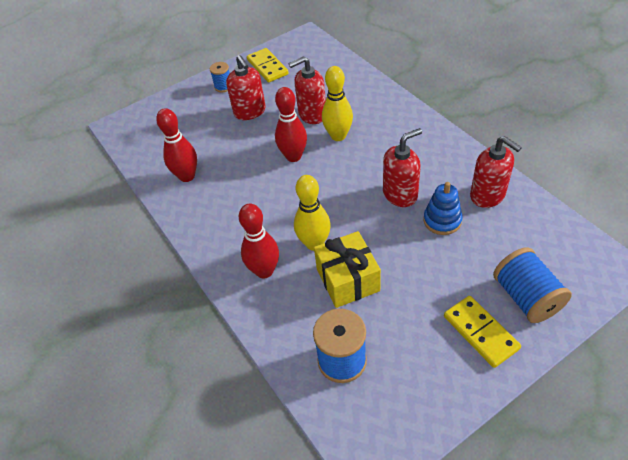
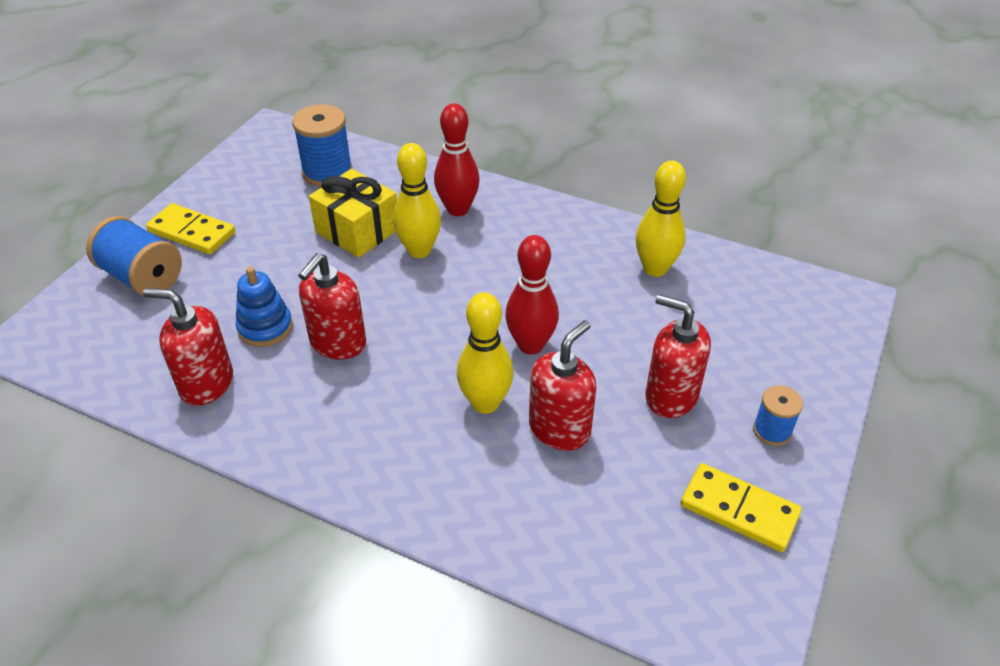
camera: 145 degrees right, 5 degrees down
(187, 176) = (655, 269): red bowling pin -> yellow bowling pin

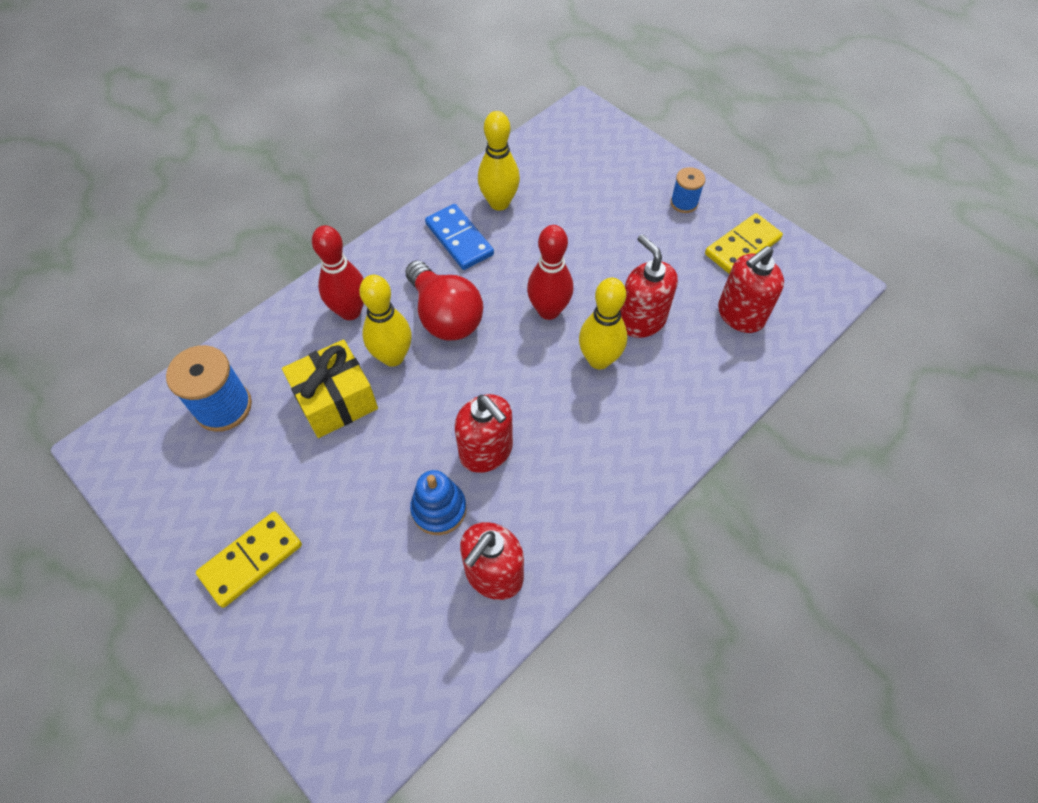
camera: 70 degrees left, 15 degrees up
(142, 277) = (303, 621): blue spool -> none
(484, 270) = (445, 316): none -> red light bulb
(586, 253) = (459, 239): none -> blue domino
(671, 396) = (634, 244): red soap dispenser -> red soap dispenser (740, 315)

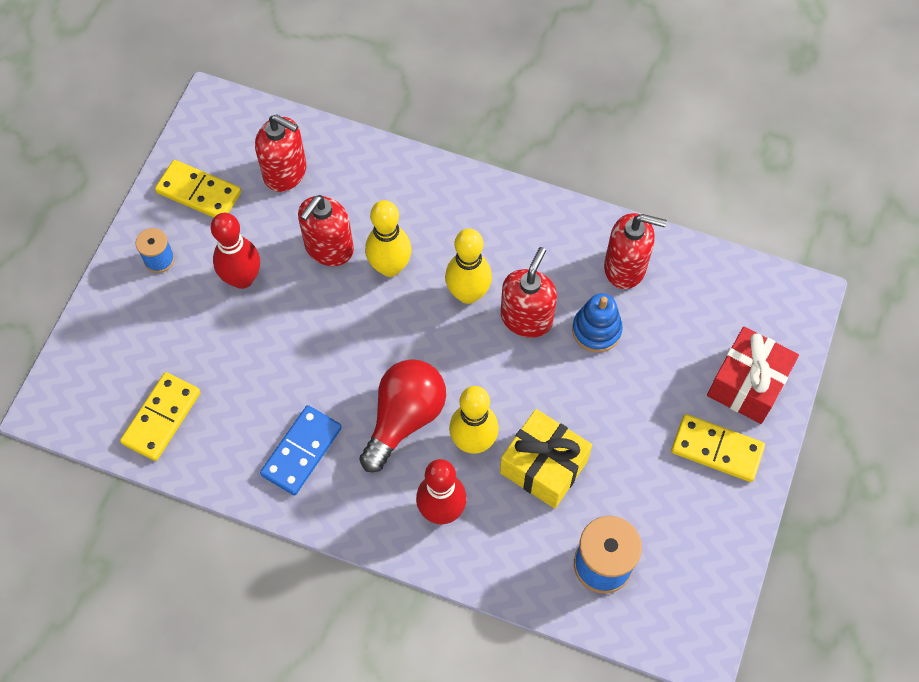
camera: 115 degrees left, 5 degrees up
(294, 631) = (747, 384): none -> red gift
(499, 203) = (233, 435): yellow bowling pin -> yellow bowling pin (468, 293)
(539, 167) = (161, 418): none -> yellow domino
(548, 310) = (354, 329): red bowling pin -> red bowling pin (242, 278)

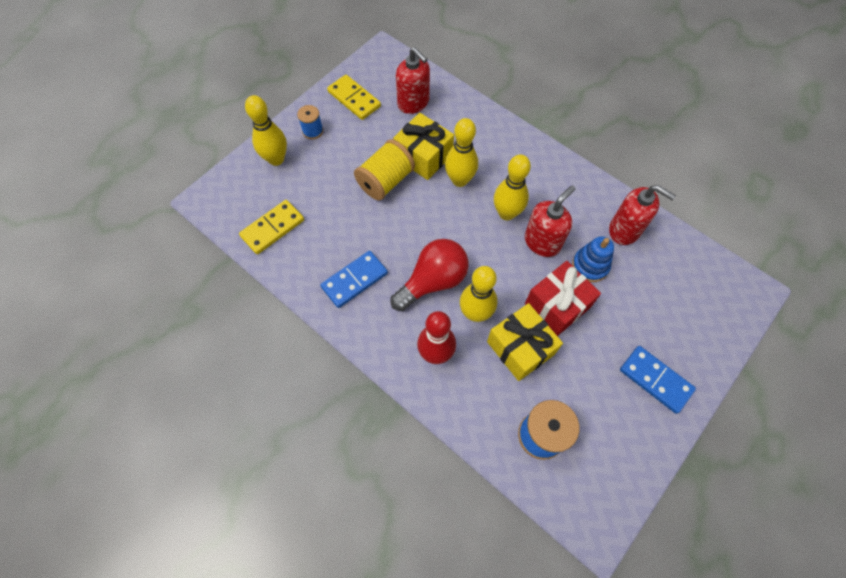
camera: 20 degrees right, 0 degrees up
(124, 317) = (276, 159): none -> yellow bowling pin
(242, 278) = (360, 158): red bowling pin -> none
(290, 300) = (385, 181): none -> yellow spool
(329, 248) = (423, 156): red soap dispenser -> yellow gift
(716, 449) = (655, 380): yellow domino -> blue domino
(747, 384) = (693, 340): red gift -> red gift (557, 305)

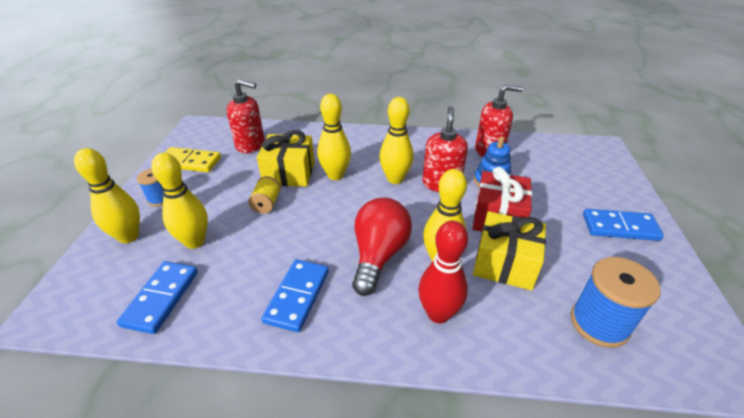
camera: 35 degrees left, 25 degrees down
(272, 228) = (161, 298): yellow domino -> blue domino
(316, 190) = (195, 241): none -> yellow bowling pin
(385, 181) = (266, 204): yellow spool -> yellow spool, size x0.57

